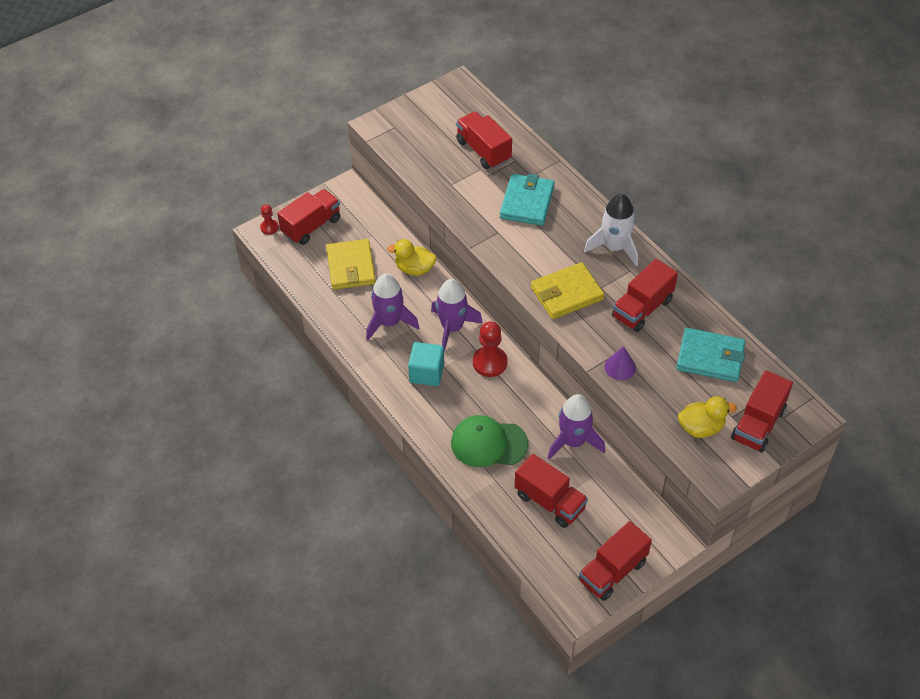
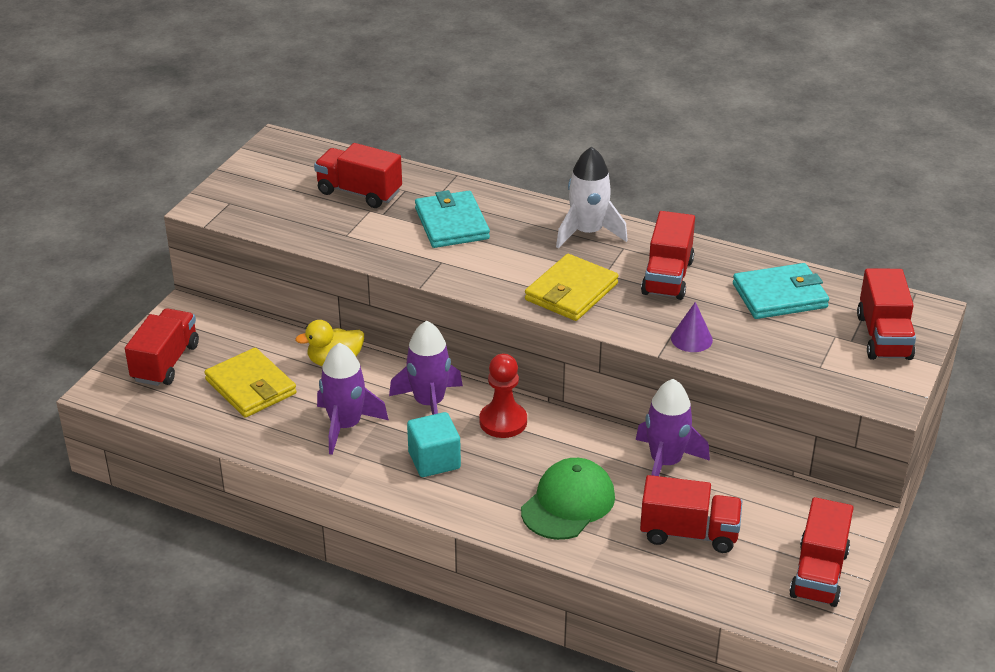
camera: 30 degrees left, 15 degrees down
(269, 227) = (108, 382): red pawn -> none
(488, 443) = (568, 503): green cap -> green cap turned 150 degrees clockwise
(701, 428) = (828, 362): yellow duck -> none

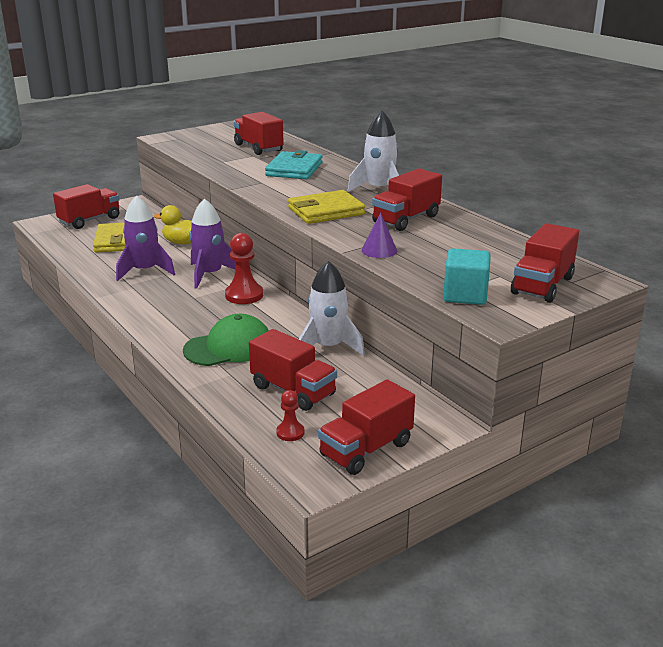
camera: 30 degrees right, 10 degrees down
(434, 460) = (173, 301): turquoise cube -> turquoise cube (465, 295)
(665, 462) = (328, 347): purple rocket -> white rocket
(737, 584) = (290, 432): none -> red pawn
(779, 296) = (481, 246): turquoise wallet -> none

